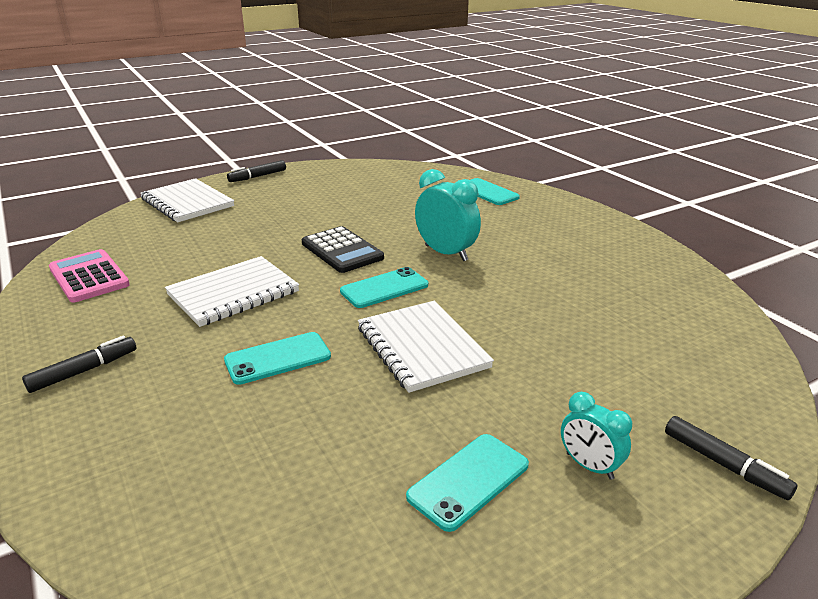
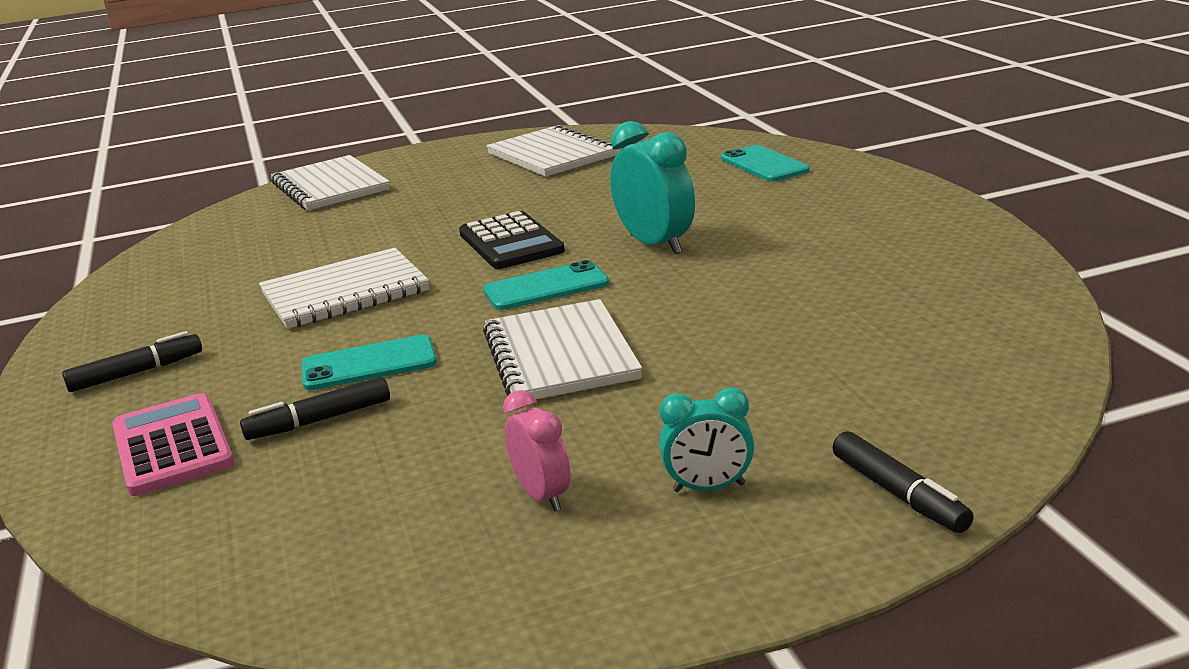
camera: 15 degrees right, 5 degrees down
(89, 277) = (176, 274): pink calculator -> pink calculator (172, 446)
(257, 176) = (438, 152): black marker -> black marker (319, 420)
(340, 181) = (551, 155): none -> white notebook
(469, 481) = (543, 496): turquoise phone -> pink clock
(589, 466) = (709, 488): turquoise clock -> turquoise clock turned 60 degrees counterclockwise

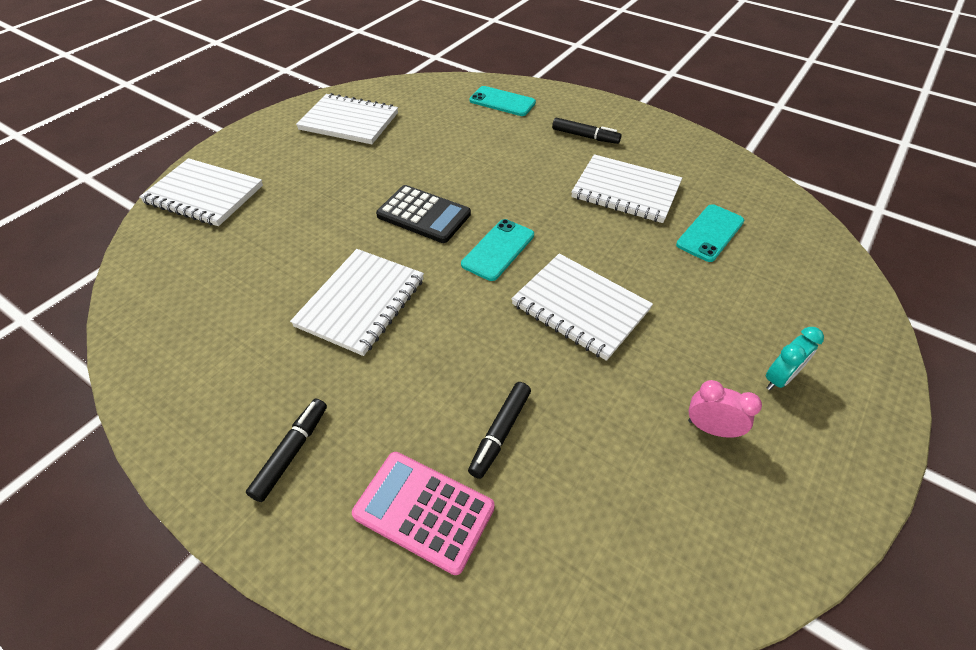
camera: 40 degrees left, 25 degrees up
(369, 364) = (468, 365): turquoise phone -> turquoise phone (710, 233)
(656, 244) = (520, 190): turquoise clock -> none
(795, 272) = (625, 191): none -> white notebook
(899, 494) = (857, 341): black marker -> black marker (585, 136)

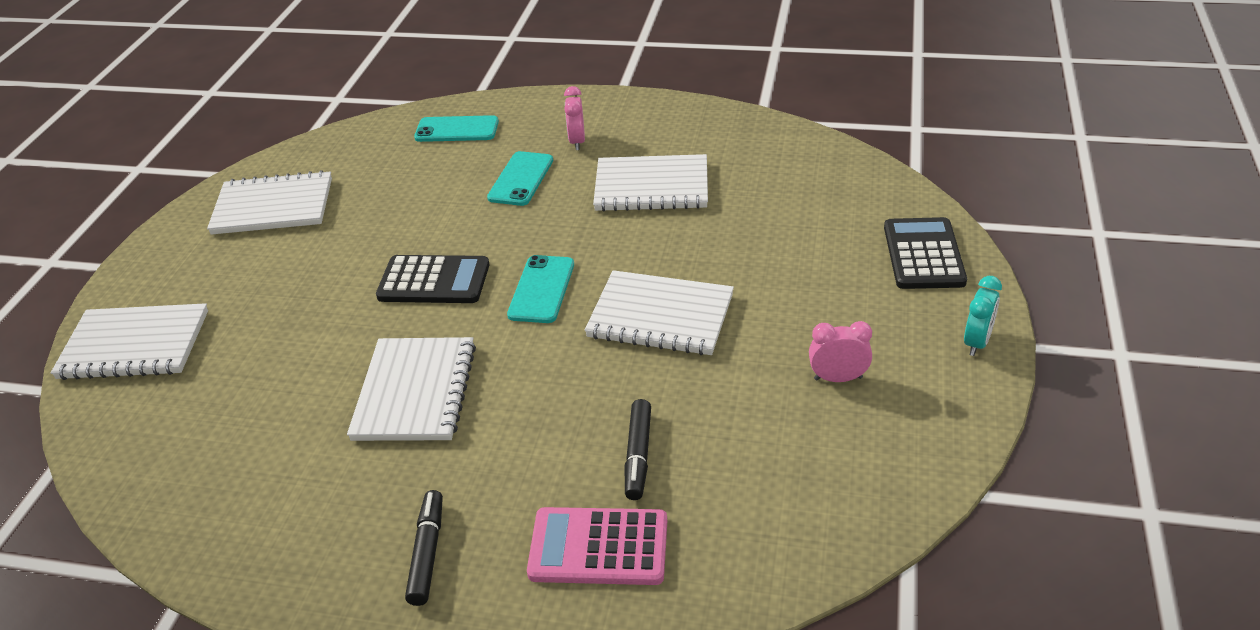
camera: 20 degrees left, 10 degrees down
(585, 136) = (577, 142): black marker -> pink clock
(710, 233) = (760, 202): turquoise phone -> turquoise phone (521, 179)
(779, 378) = (882, 314): turquoise clock -> turquoise clock (977, 342)
(842, 333) = (923, 254): none -> black calculator

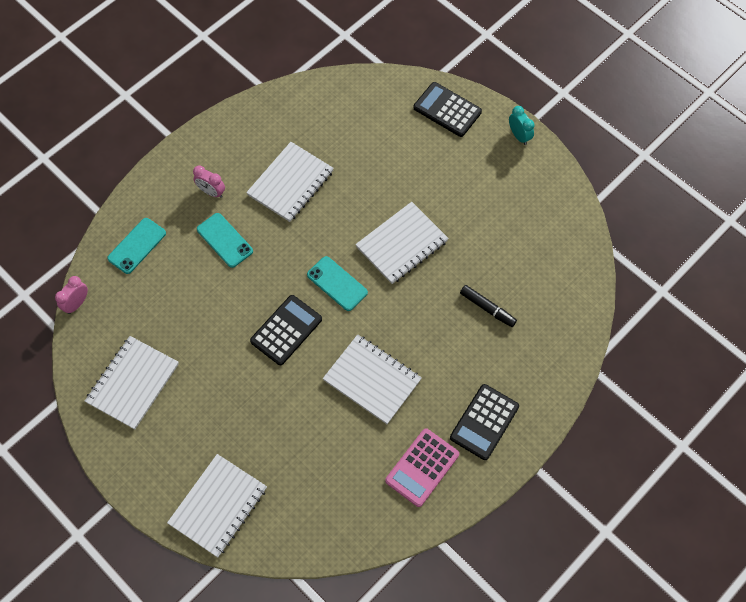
camera: 60 degrees left, 25 degrees up
(427, 553) = (484, 422): black marker -> black calculator
(598, 547) = (528, 353): pink calculator -> pink calculator (422, 467)
(838, 378) = (500, 202): pink clock -> pink clock (77, 303)

